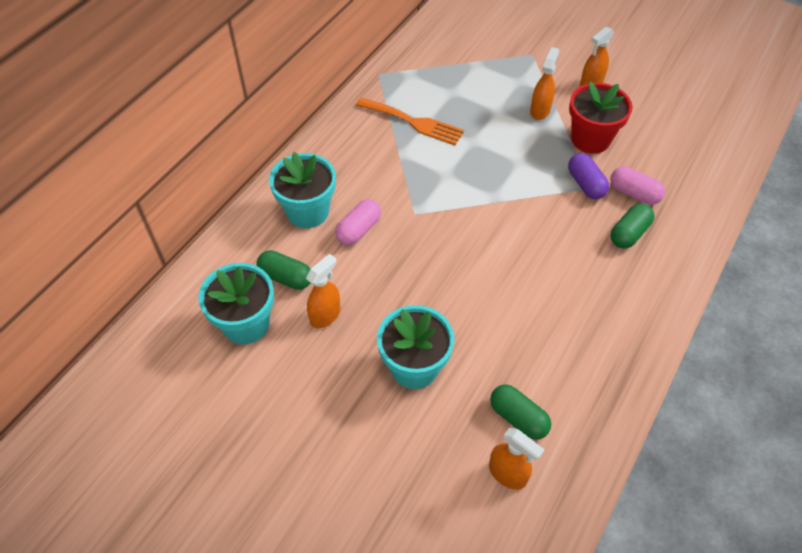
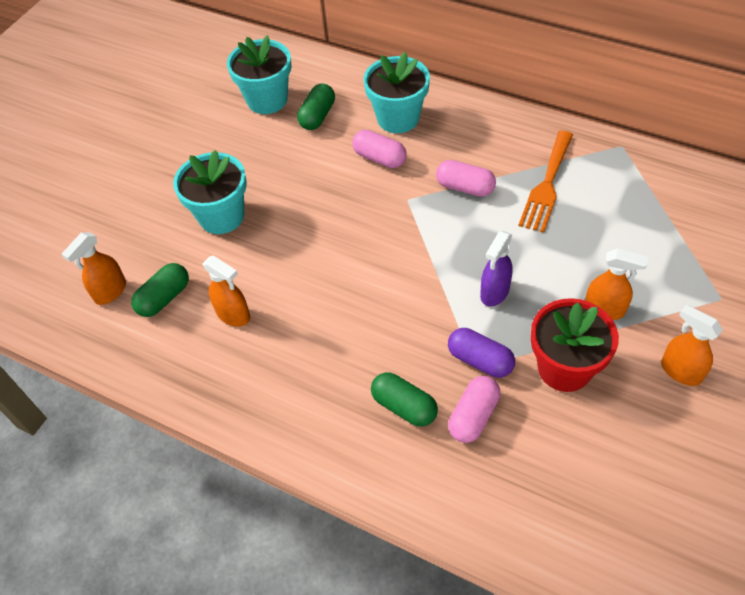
camera: 90 degrees right, 0 degrees up
(325, 315) = (277, 148): orange spray bottle -> orange spray bottle (233, 315)
(407, 173) = (465, 187): none -> pink capsule
(522, 168) = (494, 292): none -> purple spray bottle
(585, 184) = (480, 360): purple capsule -> purple capsule turned 60 degrees clockwise

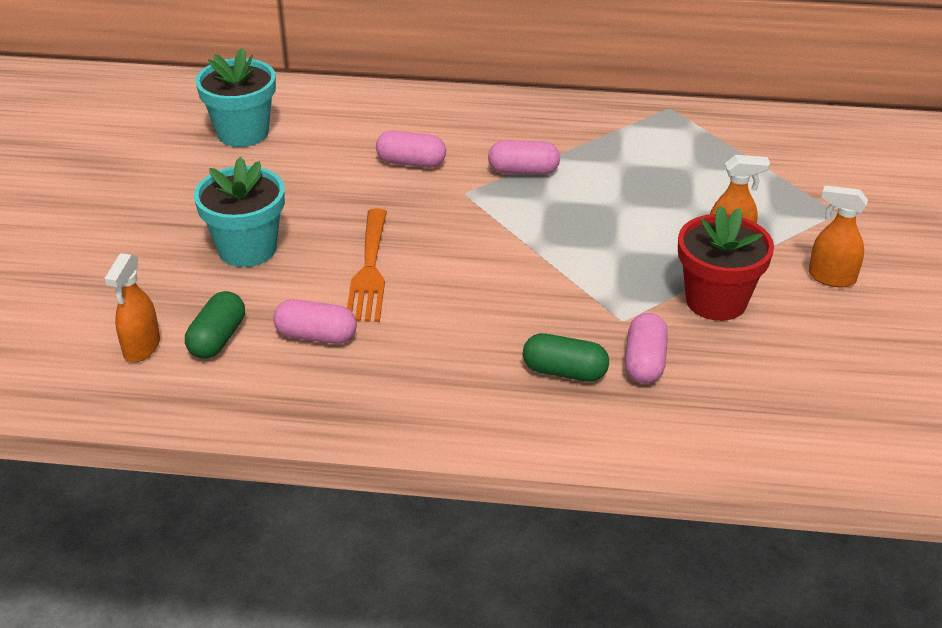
camera: 25 degrees left, 15 degrees down
(233, 315) = (316, 336): orange spray bottle -> pink capsule
(317, 116) = (314, 137): green capsule -> none
(398, 118) = (412, 124): turquoise flower pot -> none
(480, 360) = (624, 314): purple capsule -> none
(494, 292) = (607, 254): purple spray bottle -> none
(547, 185) = (611, 153): orange fork -> orange fork (369, 271)

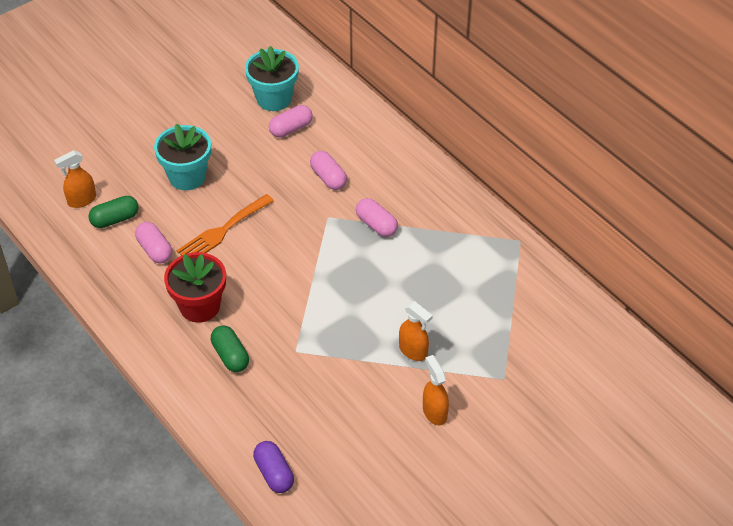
camera: 45 degrees right, 10 degrees up
(644, 362) = (272, 381): pink capsule -> pink capsule (291, 129)
(716, 301) = (355, 377): red flower pot -> red flower pot (200, 306)
(787, 440) = (274, 473): none -> purple capsule

